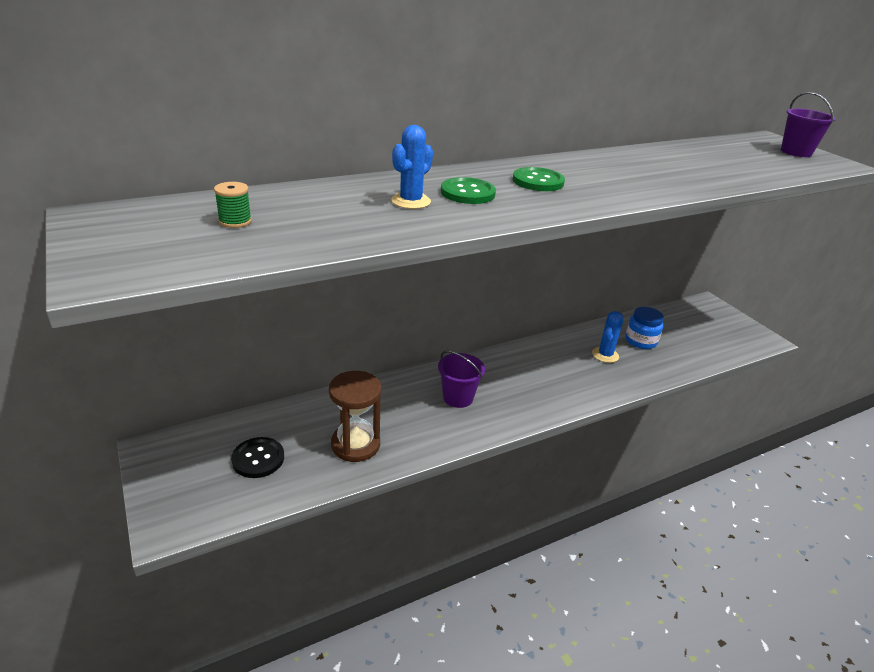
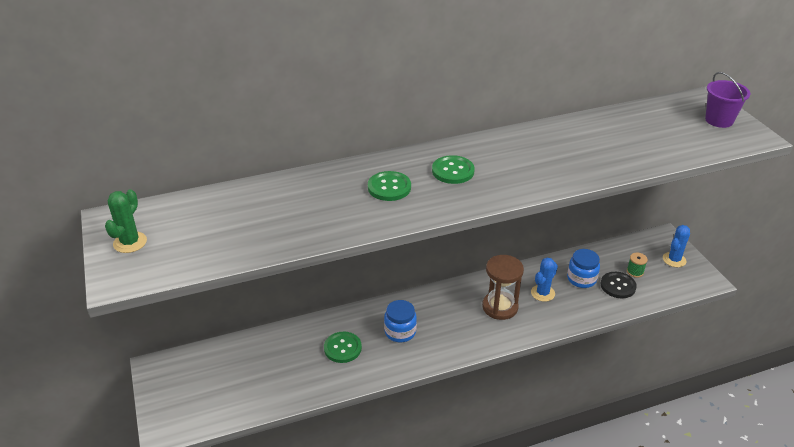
camera: 10 degrees right, 5 degrees up
(120, 238) = (130, 242): none -> green cactus
(235, 221) = (208, 224): green spool -> green spool (635, 272)
(258, 459) = (233, 380): black button -> black button (618, 286)
(355, 444) = (309, 371): brown hourglass -> brown hourglass (500, 307)
(393, 417) = (342, 348): none -> green button
(411, 201) = (341, 199): blue cactus -> blue cactus (674, 260)
(458, 397) = (400, 332): purple bucket -> blue jar

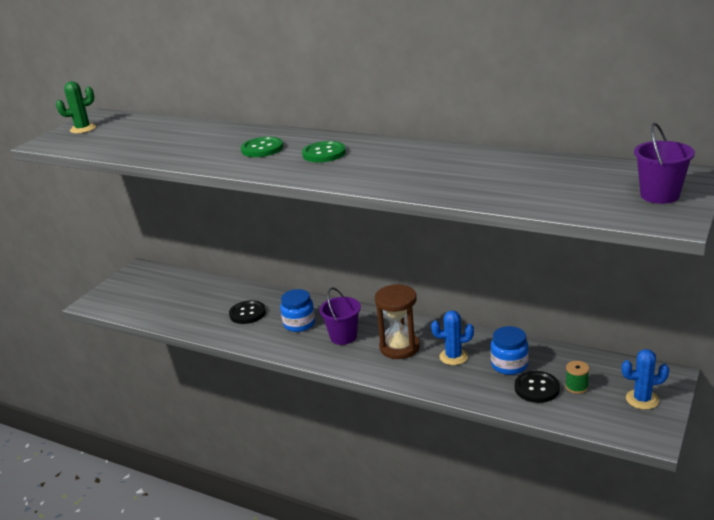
camera: 50 degrees right, 10 degrees down
(342, 348) = (247, 313): green button -> black button
(449, 322) = (343, 336): none -> purple bucket

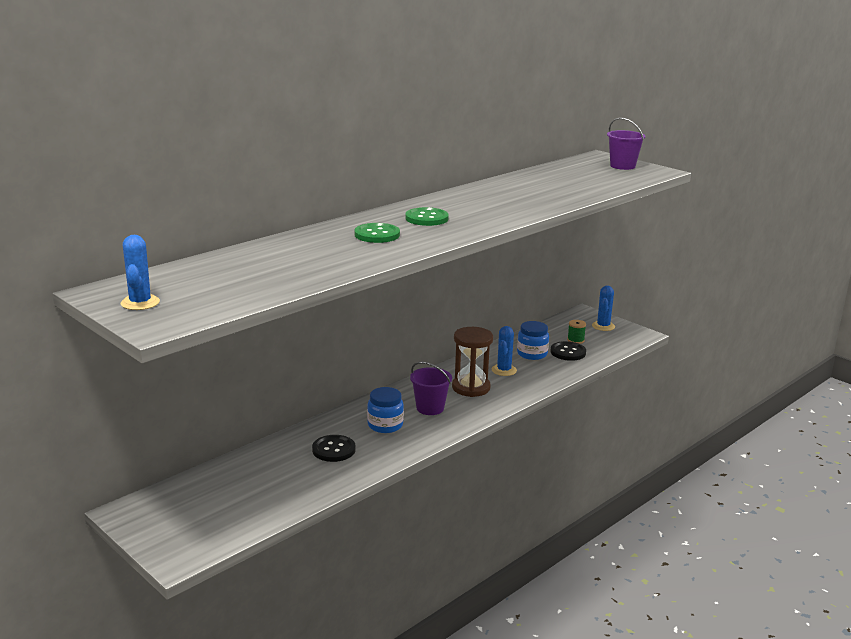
camera: 75 degrees left, 5 degrees down
(83, 129) = (140, 303): green cactus -> blue cactus

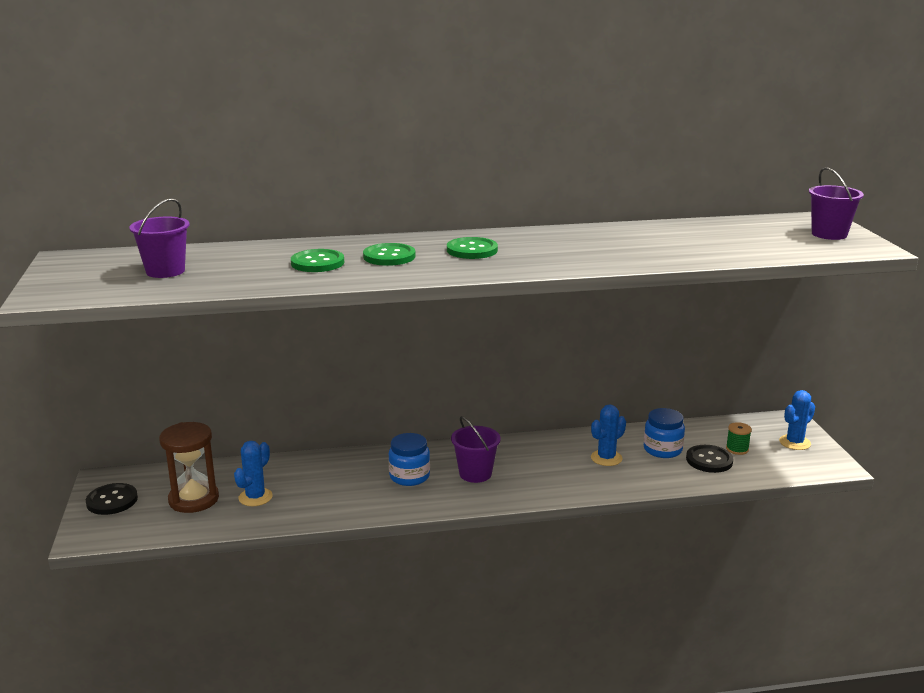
camera: 35 degrees right, 0 degrees up
(140, 303) = (74, 274): blue cactus -> blue cactus (255, 497)
(220, 283) = (165, 271): none -> purple bucket
(332, 250) = (317, 263): none -> green button
(333, 450) = (332, 484): black button -> black button (112, 500)
(471, 388) = (545, 466): brown hourglass -> brown hourglass (194, 499)

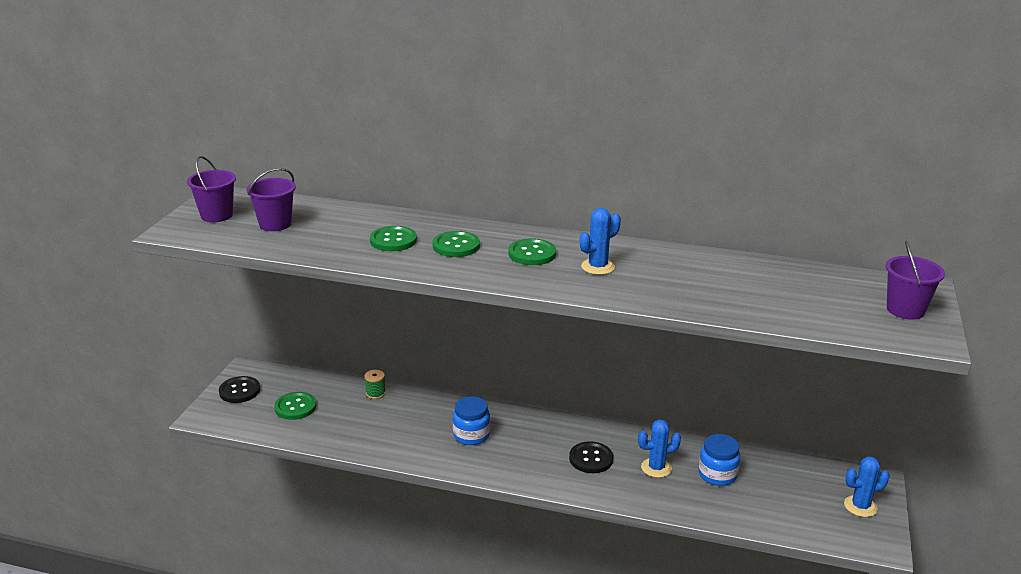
camera: 25 degrees right, 5 degrees up
(194, 499) = (295, 407): brown hourglass -> green button
(255, 497) = (340, 419): blue cactus -> blue cactus (598, 267)
(475, 474) = (527, 449): purple bucket -> purple bucket (216, 215)
(709, 460) = (754, 499): black button -> black button (591, 459)
(737, 449) = (793, 496): green spool -> green spool (375, 393)

